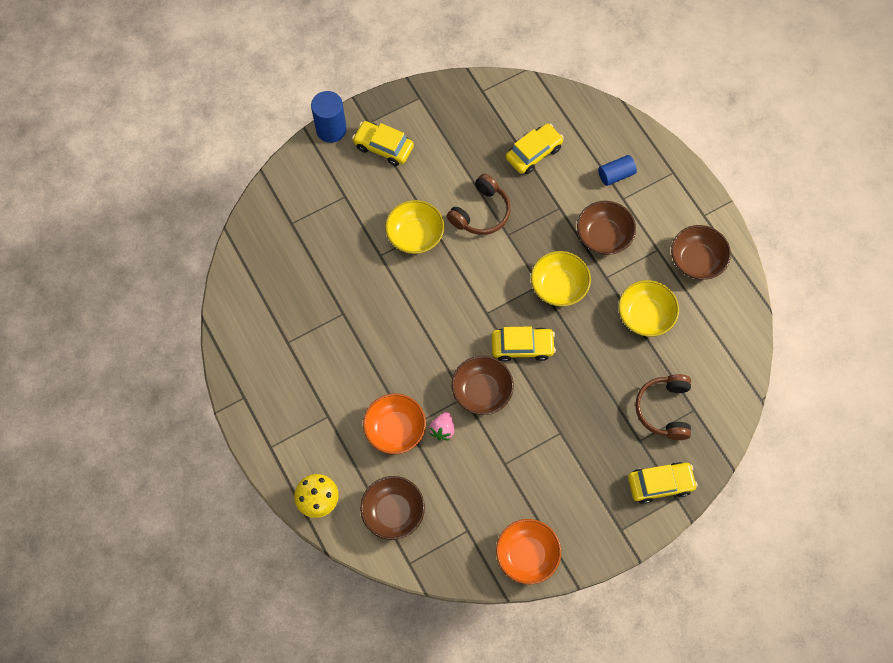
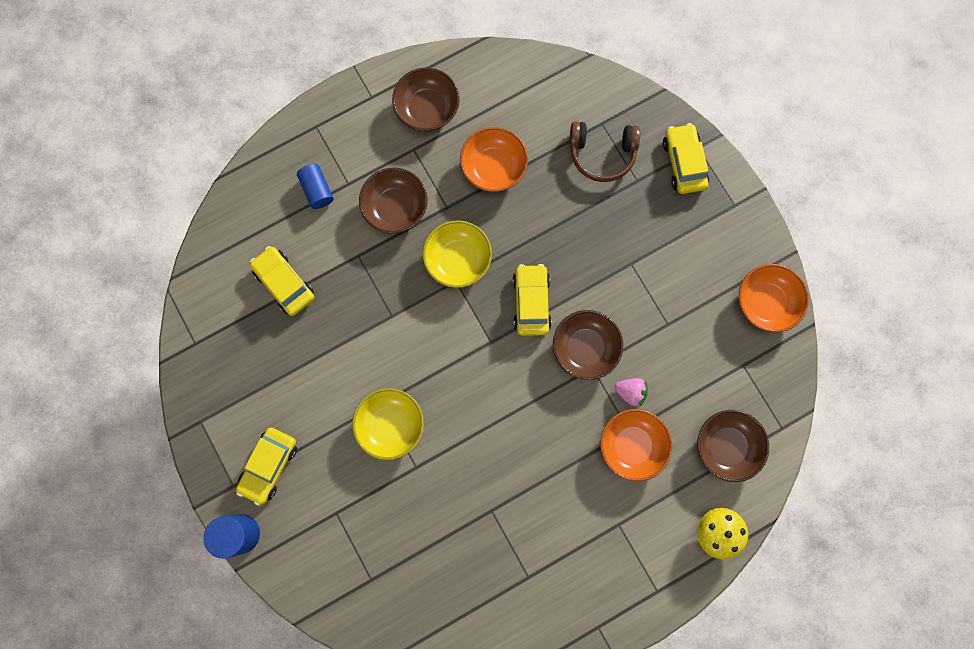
camera: 90 degrees left, 10 degrees up
(481, 212) = (362, 347): brown headphones -> none
(645, 315) = (493, 167): yellow bowl -> orange bowl

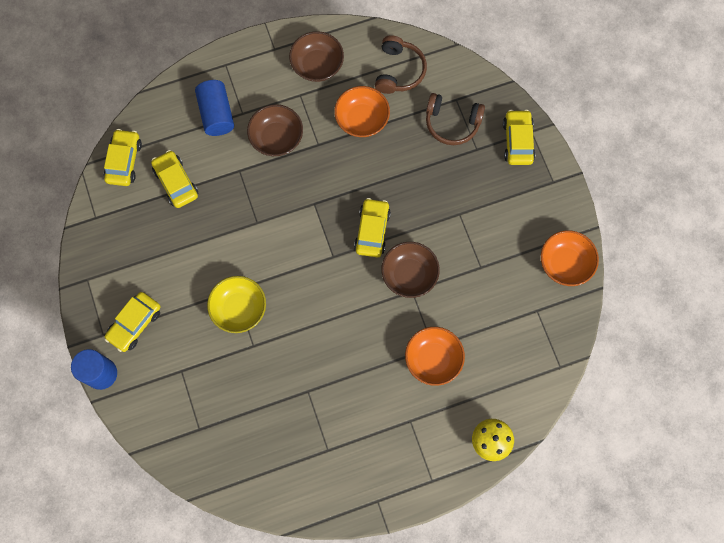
camera: 10 degrees right, 5 degrees down
(216, 268) = (124, 161): none -> yellow car
(317, 190) = (216, 114): blue cylinder -> blue cylinder, size x1.51
(458, 260) = (319, 187): yellow bowl -> none
(526, 99) = (399, 71): none -> brown headphones
(630, 392) = (440, 316): pink strawberry -> none
(726, 446) = (511, 373): brown bowl -> none

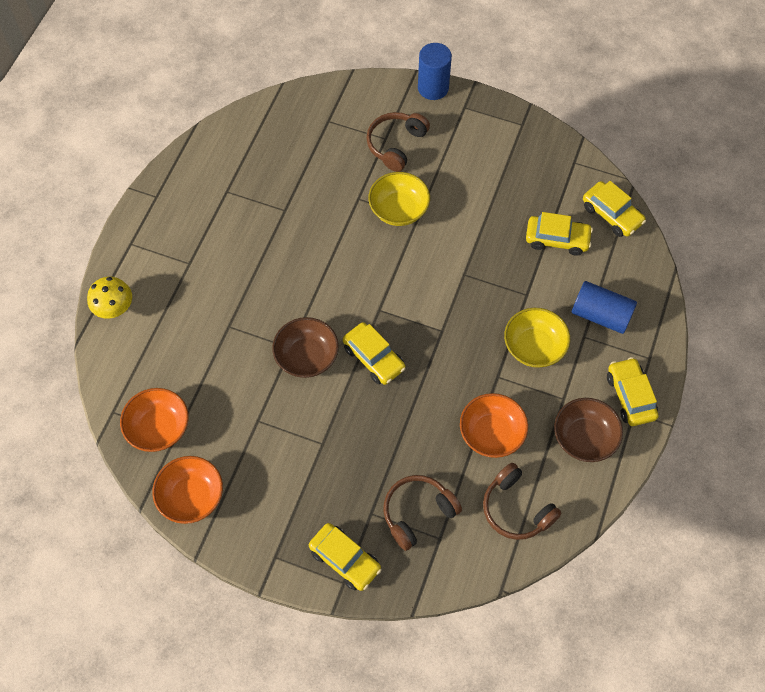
camera: 130 degrees right, 10 degrees down
(135, 324) = (453, 132): yellow car -> yellow car (630, 396)
(181, 358) = (396, 145): none -> brown headphones
(276, 138) = (534, 347): brown bowl -> yellow bowl
(433, 359) = (219, 318): orange bowl -> orange bowl (158, 428)

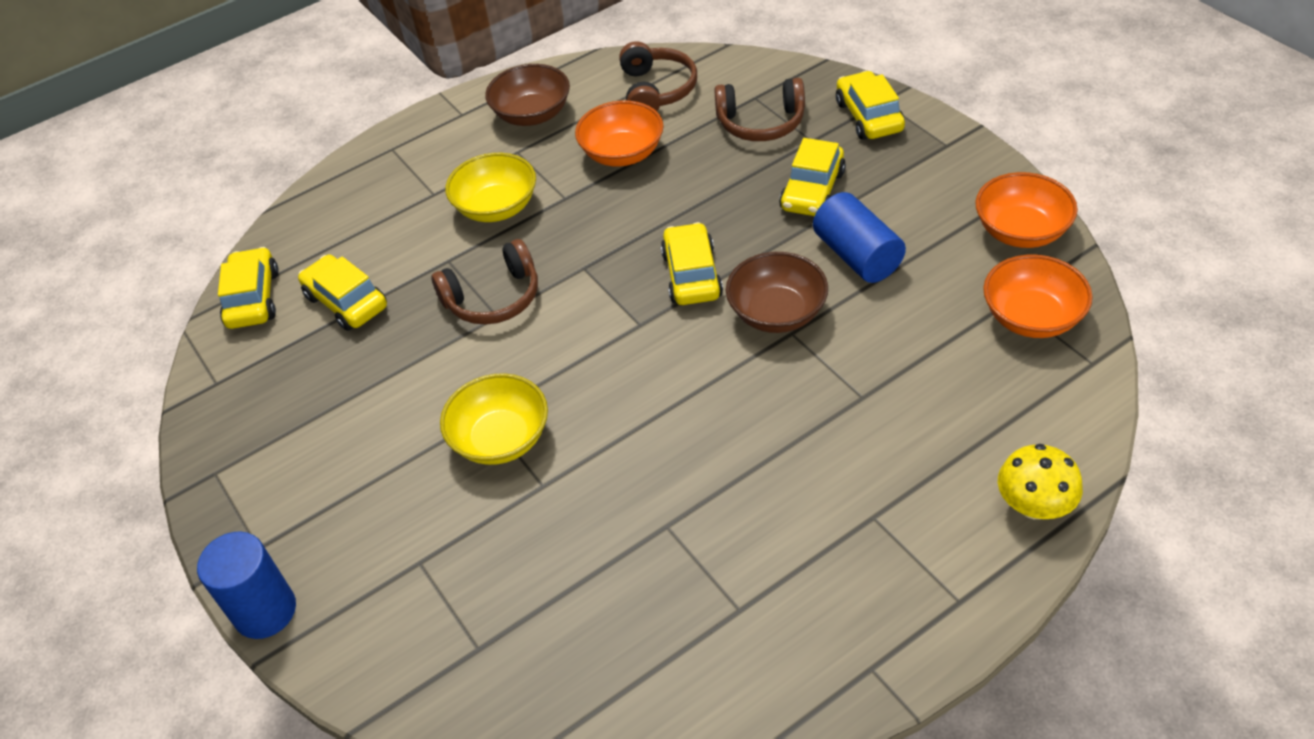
camera: 140 degrees left, 15 degrees down
(396, 145) = (413, 542): brown headphones -> brown headphones (493, 298)
(600, 315) = (393, 205): blue cylinder -> blue cylinder (857, 255)
(630, 396) = (449, 127): yellow car -> yellow car (812, 191)

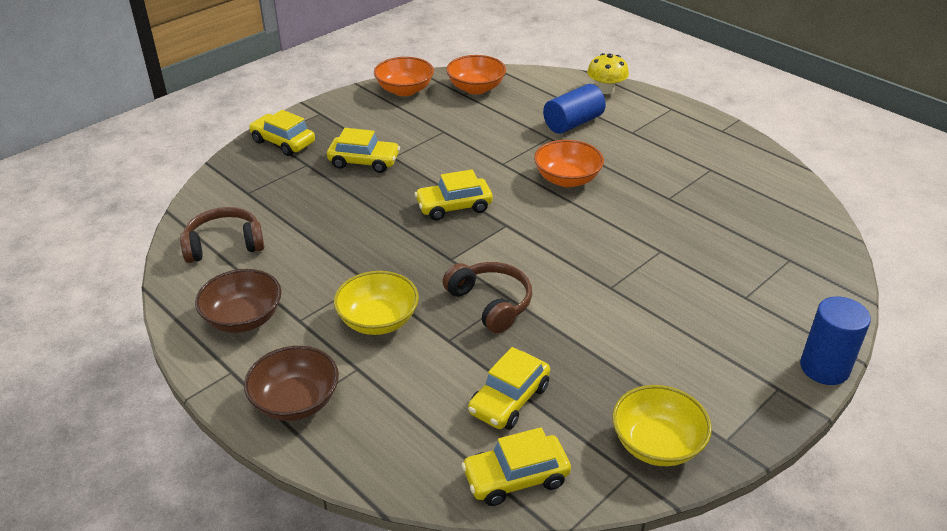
camera: 105 degrees left, 10 degrees down
(501, 439) = (629, 276): yellow bowl -> yellow bowl (657, 444)
(622, 153) = (310, 255): orange bowl -> orange bowl (567, 179)
(761, 123) = (281, 188): brown headphones -> none
(777, 313) = (486, 169): brown bowl -> brown bowl (295, 401)
(857, 255) = (429, 142): blue cylinder -> blue cylinder (573, 123)
(869, 116) = (283, 142): yellow car -> yellow car turned 60 degrees clockwise

